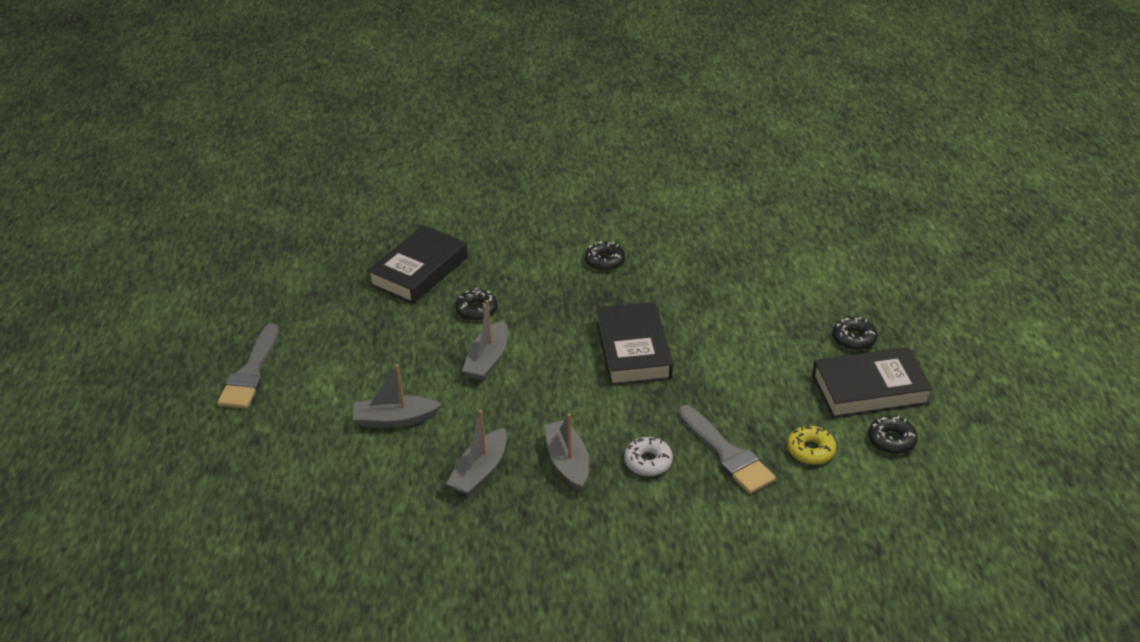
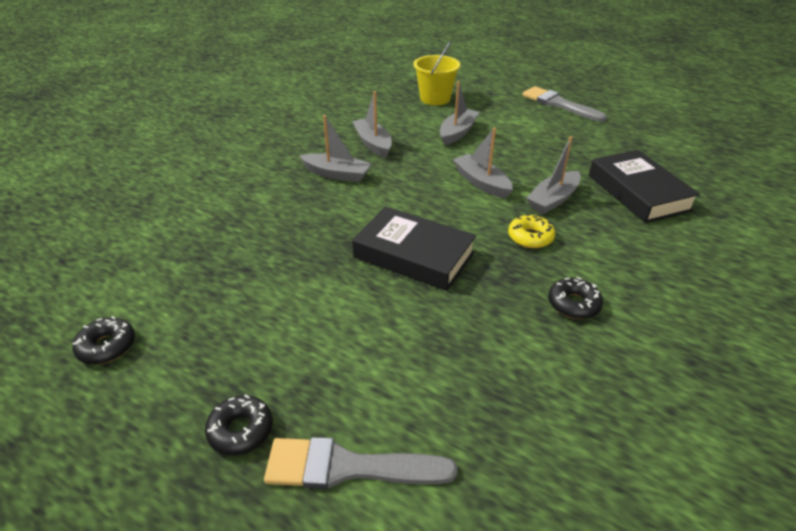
camera: 125 degrees right, 0 degrees up
(312, 481) = (435, 98): none -> yellow bucket
(476, 310) = (553, 199): black donut -> grey boat
(648, 462) = (290, 204): white donut -> none
(727, 454) = (242, 242): grey brush -> grey brush (348, 467)
(810, 450) = (178, 287): yellow donut -> yellow donut (530, 237)
(869, 390) = (169, 381): black book -> none

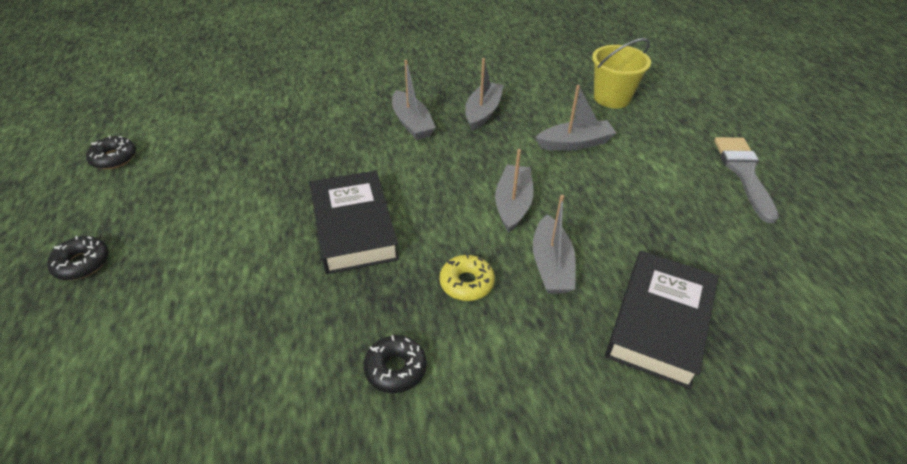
camera: 45 degrees right, 5 degrees up
(348, 467) = (82, 337): grey brush -> none
(553, 199) = (551, 265): grey boat -> grey boat turned 90 degrees counterclockwise

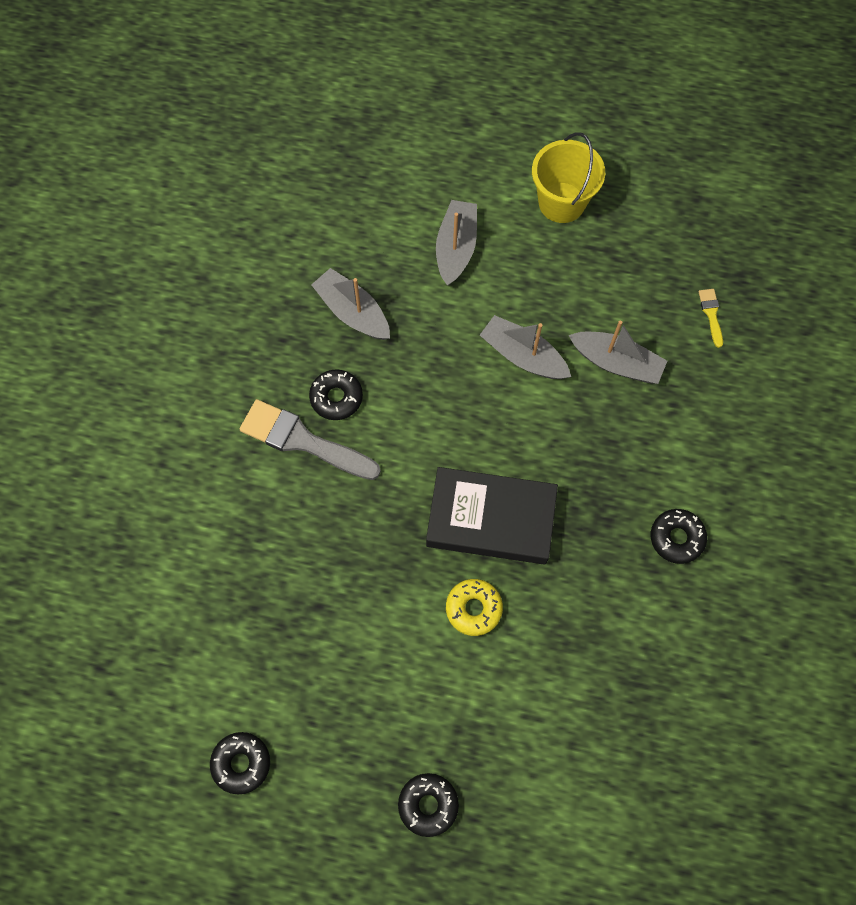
camera: 65 degrees left, 25 degrees up
(412, 123) = (336, 397): grey boat -> black donut
(466, 283) = (608, 444): yellow donut -> yellow donut (473, 608)
(612, 98) = (393, 164): yellow bucket -> yellow bucket (561, 202)
(659, 323) = (711, 314): black book -> yellow brush
(744, 173) = (572, 126): grey brush -> grey brush (303, 441)

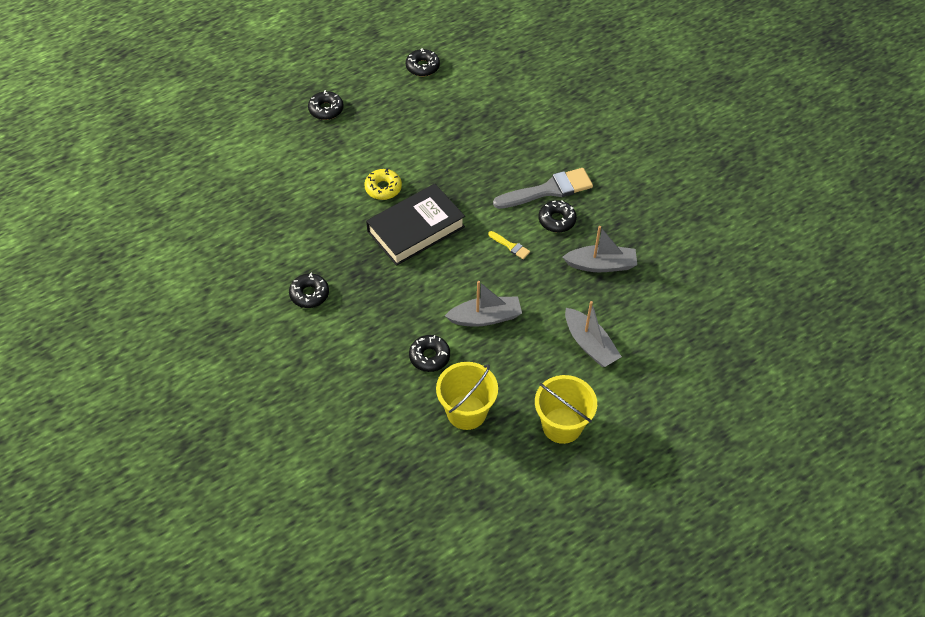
camera: 135 degrees right, 15 degrees down
(616, 363) = (429, 356): grey boat -> black donut
(633, 282) = (466, 412): none -> yellow bucket
(711, 314) = (401, 432): yellow brush -> yellow brush (510, 246)

